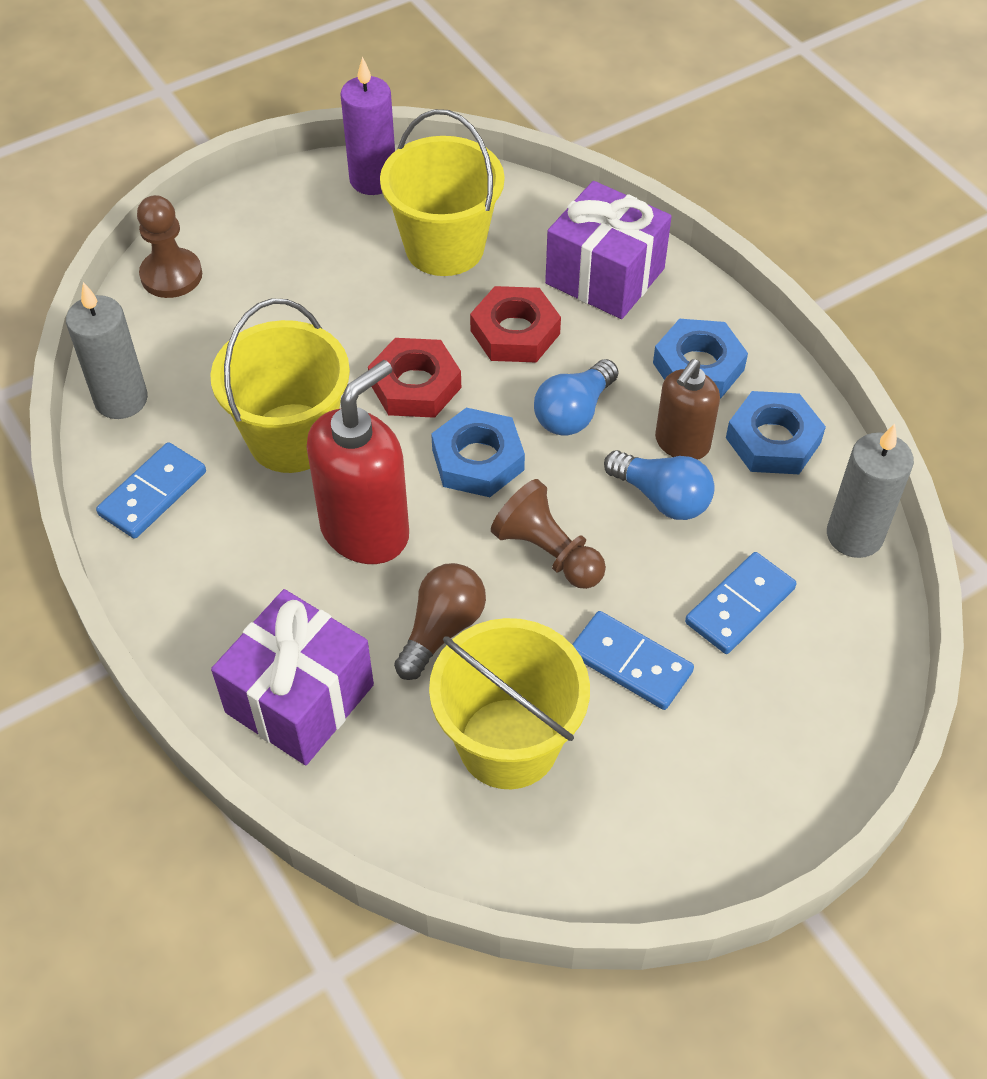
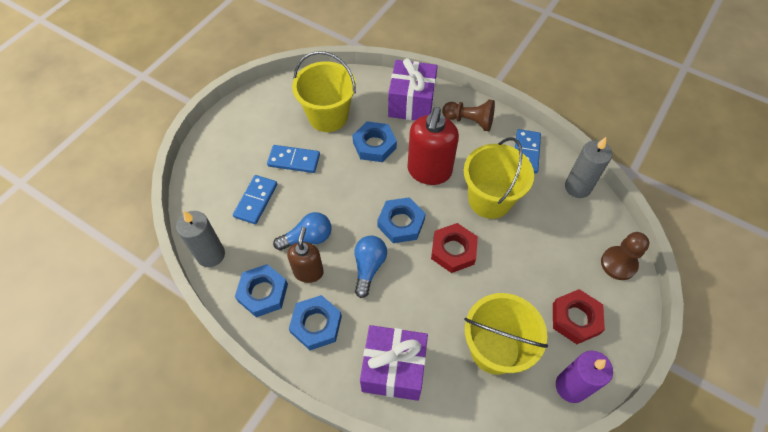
camera: 155 degrees right, 5 degrees up
(442, 629) = (374, 145): brown light bulb -> blue nut
(515, 332) = (423, 305): red nut -> red nut (575, 318)
(548, 552) = (347, 192): brown pawn -> brown pawn (469, 121)
(662, 497) = (307, 238): blue light bulb -> blue light bulb turned 150 degrees clockwise

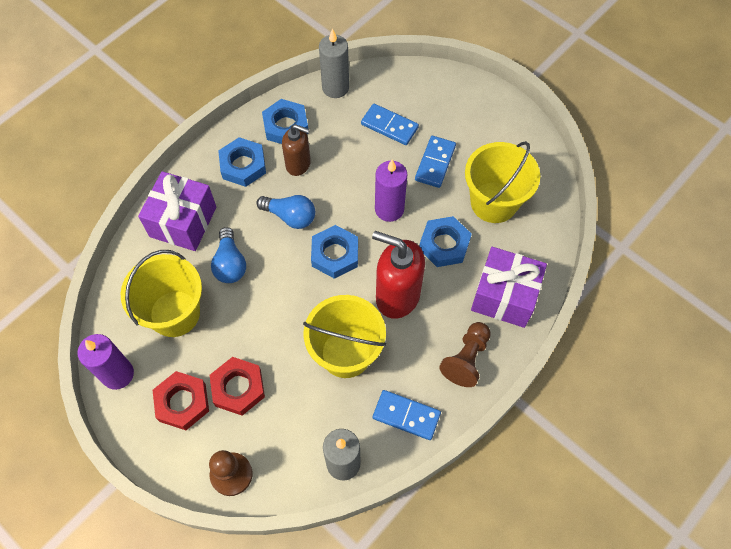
camera: 100 degrees right, 5 degrees up
(307, 238) = (335, 167): blue light bulb -> blue light bulb (230, 263)
(347, 188) = (389, 209): none -> purple candle
(453, 250) = (290, 299): red nut -> red nut (238, 388)

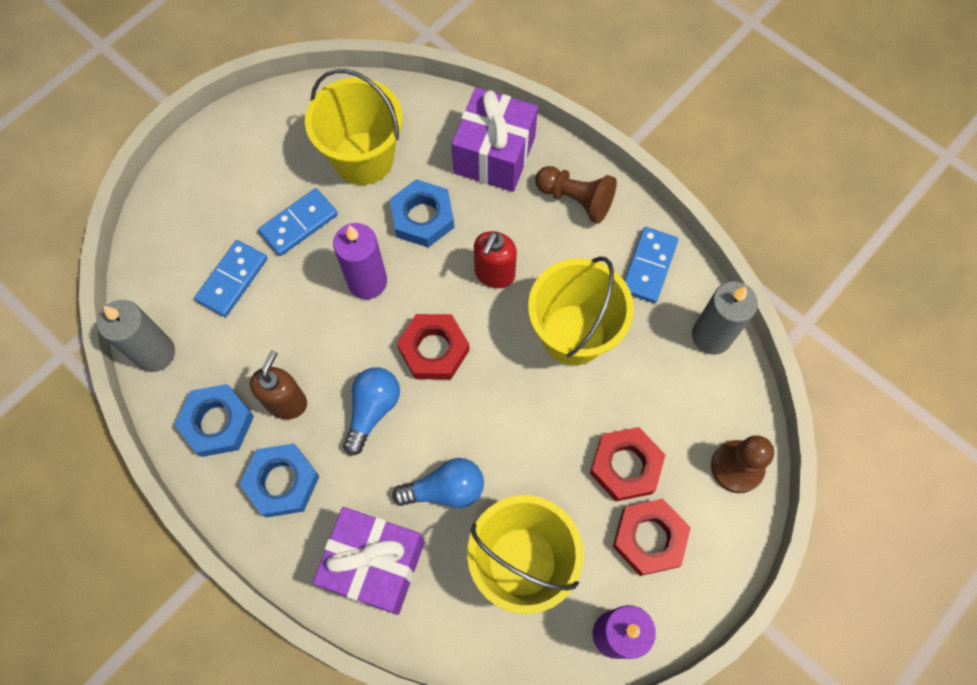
camera: 90 degrees left, 5 degrees up
(335, 254) = (434, 350): blue nut -> red nut
(397, 296) = (494, 274): red soap dispenser -> red soap dispenser, size x0.62
(435, 163) = (299, 223): blue domino -> blue domino turned 60 degrees counterclockwise

